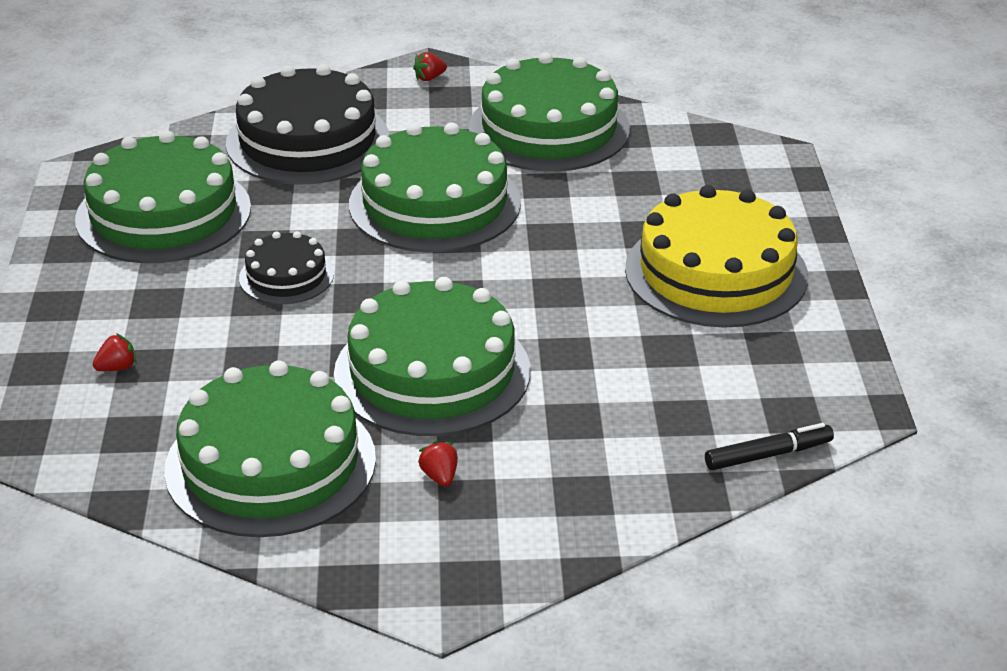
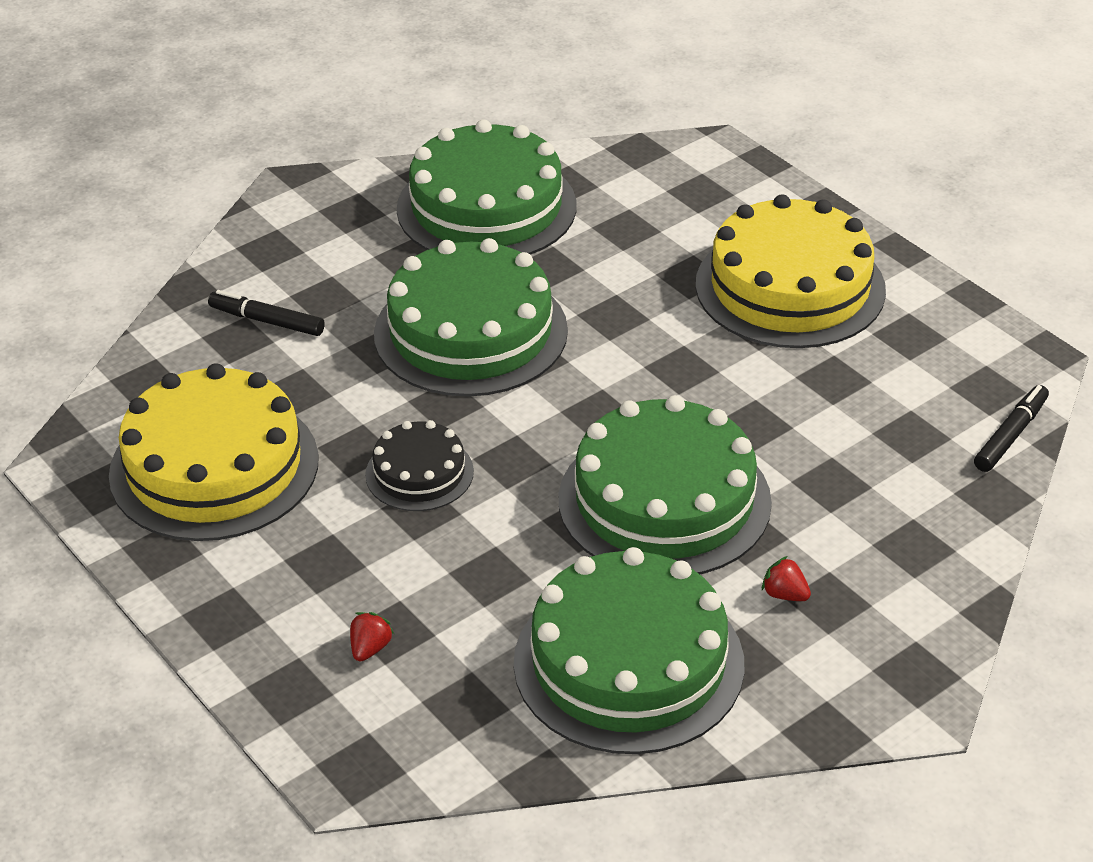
camera: 35 degrees left, 5 degrees up
(163, 213) = (214, 466): green cake -> yellow cake
(308, 140) = (267, 321): black cake -> black marker
(429, 78) = (309, 201): red strawberry -> none

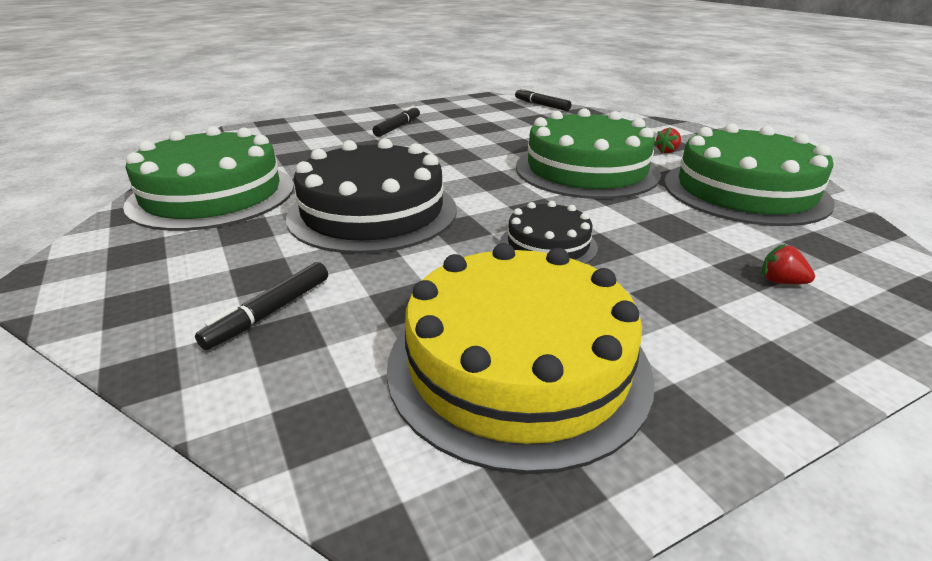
camera: 80 degrees left, 10 degrees down
(470, 332) = (373, 212): green cake -> black cake
(790, 287) = (398, 127): yellow cake -> black marker

